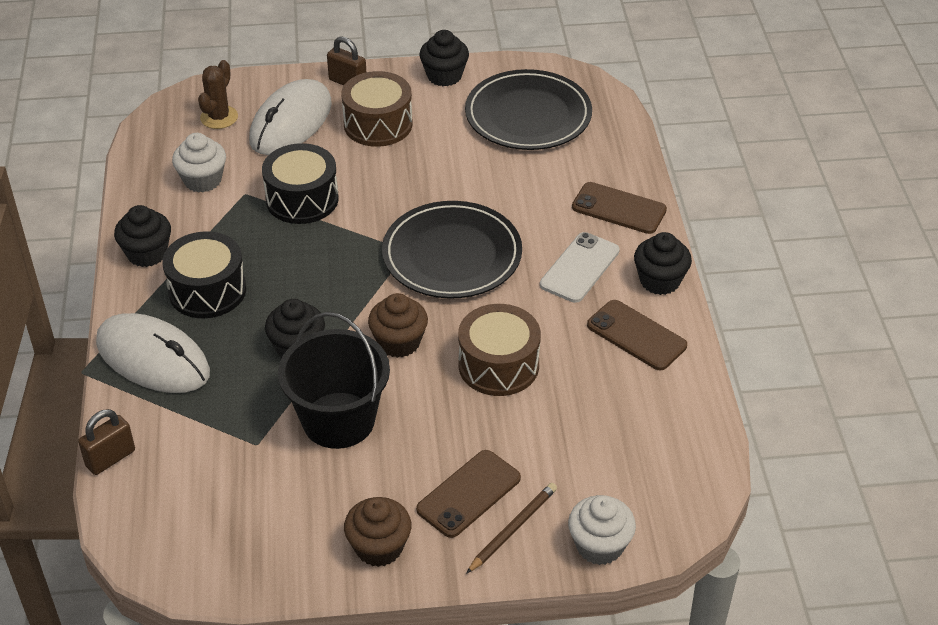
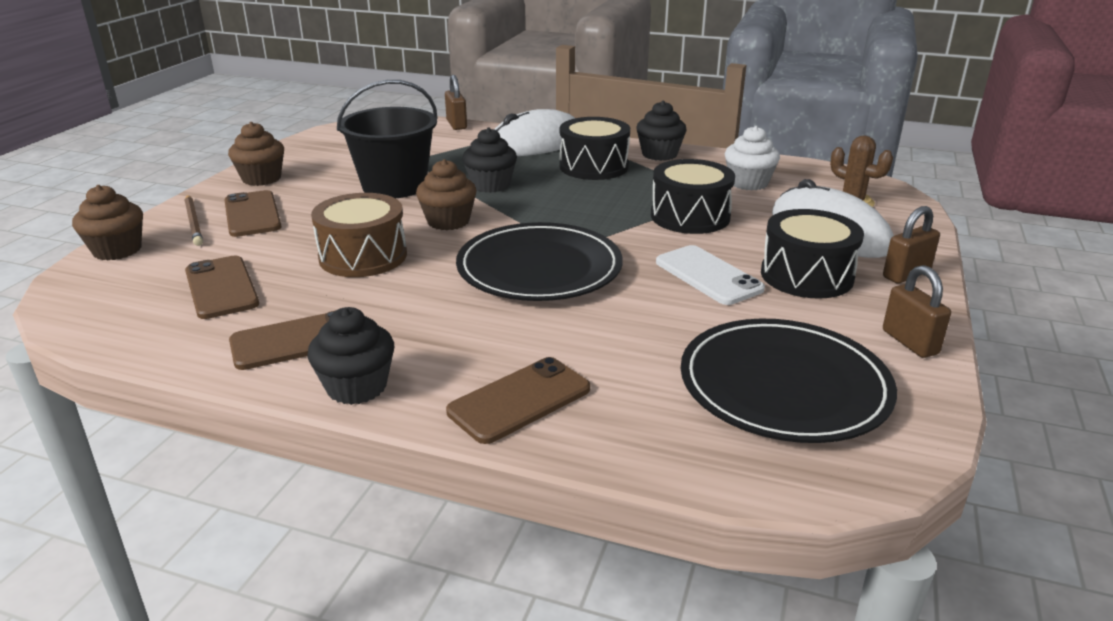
camera: 115 degrees right, 15 degrees down
(378, 124) = (806, 276): brown drum -> black drum
(444, 76) = (910, 342): black cupcake -> brown padlock
(579, 268) = (441, 336): white phone -> white phone (708, 276)
(599, 545) = (117, 250): white cupcake -> brown cupcake
(605, 423) = (221, 288): none -> brown phone

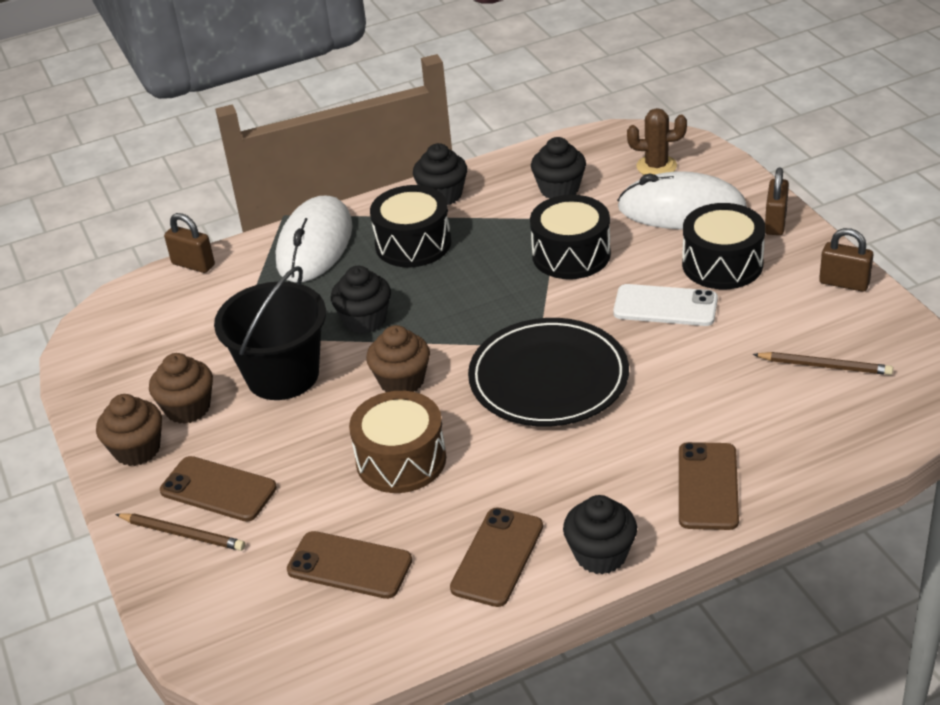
camera: 40 degrees left, 10 degrees up
(117, 250) = (178, 605): brown cupcake -> brown cupcake (188, 408)
(748, 183) = (559, 189): white cupcake -> black cupcake
(784, 386) = (824, 366): black plate -> brown pencil

